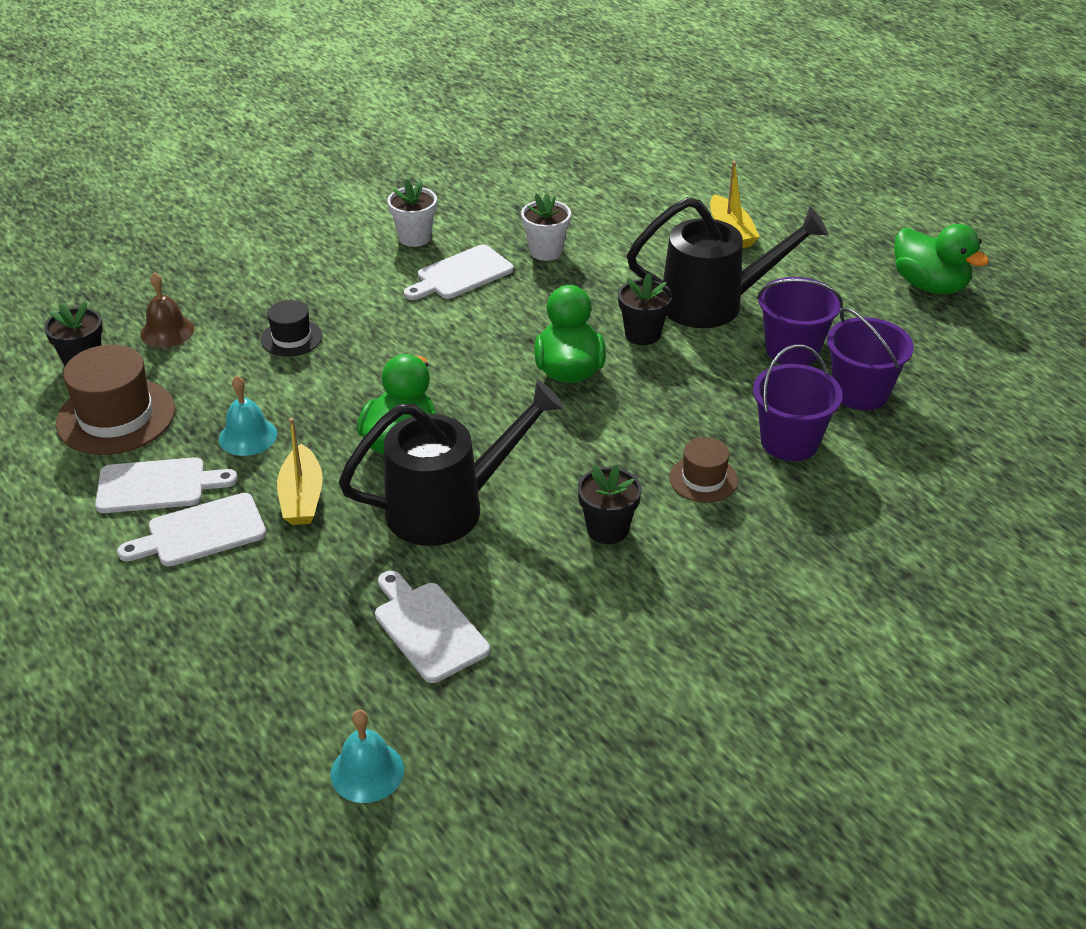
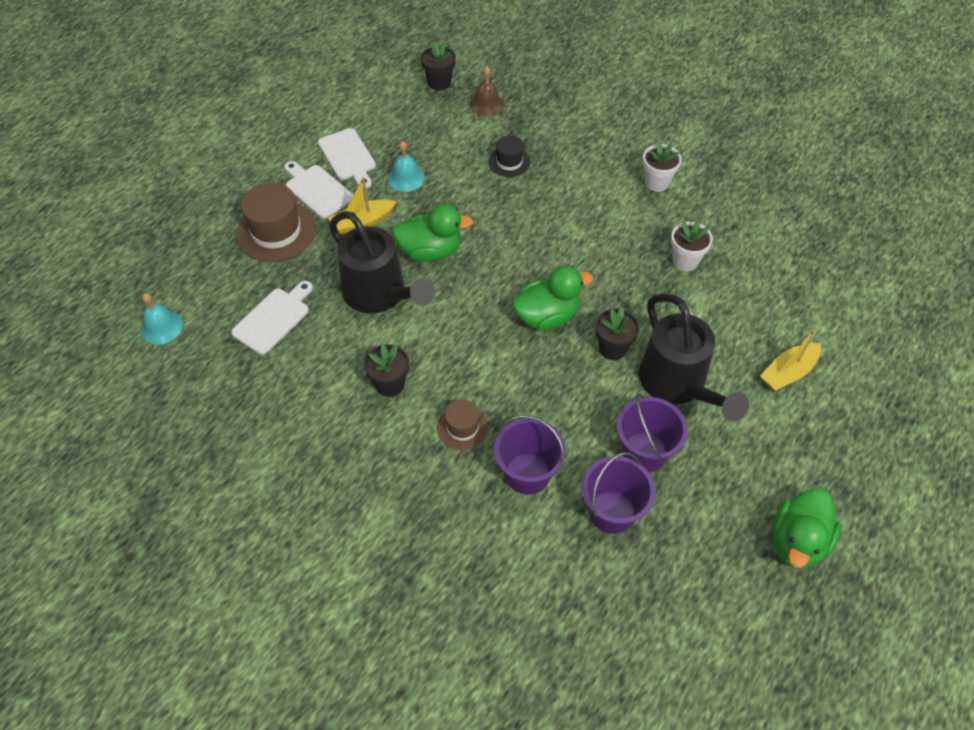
camera: 70 degrees right, 15 degrees up
(116, 417) = (399, 116): brown hat -> brown hat (276, 231)
(461, 274) = (627, 222): white cutting board -> none

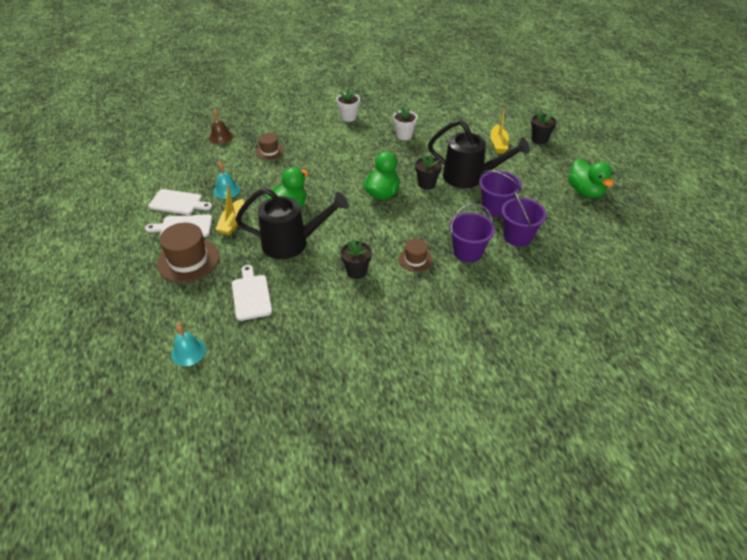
camera: 50 degrees left, 10 degrees down
(439, 83) = (180, 143): black flower pot -> black flower pot (539, 139)
(509, 162) = (269, 151): black hat -> brown hat

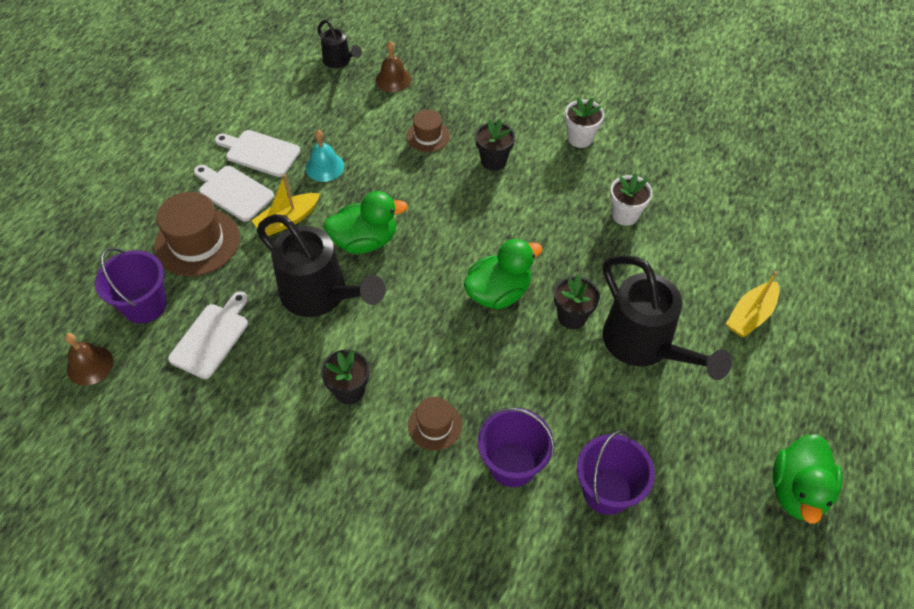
camera: 40 degrees right, 10 degrees up
(178, 143) = (339, 61): none -> black watering can
(178, 203) = (259, 152): white cutting board -> white cutting board turned 150 degrees clockwise
(188, 352) = (90, 365): turquoise bell -> brown bell
(495, 207) = (626, 421): purple bucket -> purple bucket (144, 305)
(539, 139) = (827, 348): black flower pot -> black flower pot (493, 161)

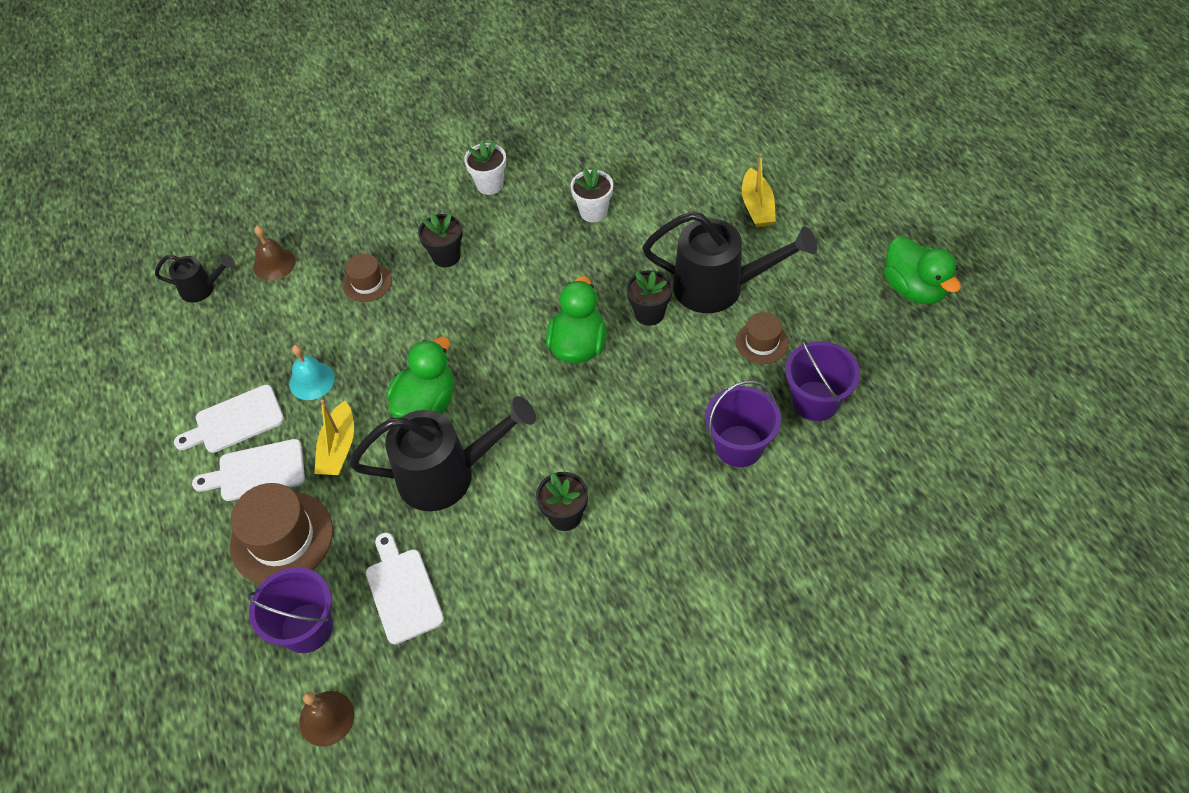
camera: 45 degrees left, 0 degrees up
(435, 425) = (656, 475): brown hat -> brown hat (762, 342)

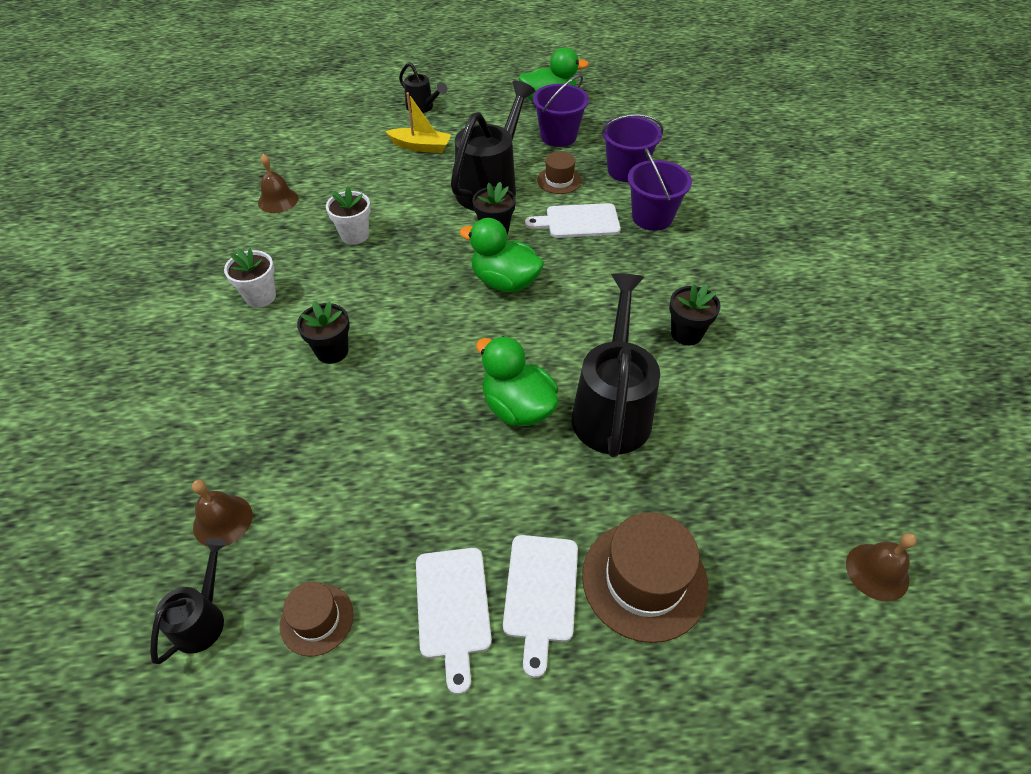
camera: 75 degrees left, 5 degrees down
(307, 628) = (767, 573): purple bucket -> purple bucket (558, 136)
(312, 380) = (433, 510): turquoise bell -> none
(338, 448) = (541, 499): yellow boat -> none
(367, 282) = (321, 427): brown hat -> brown hat (317, 619)
(402, 591) = (739, 473): white cutting board -> white cutting board (578, 221)
(616, 139) = (278, 200): none -> brown bell
(830, 181) = (422, 107): none -> black watering can

